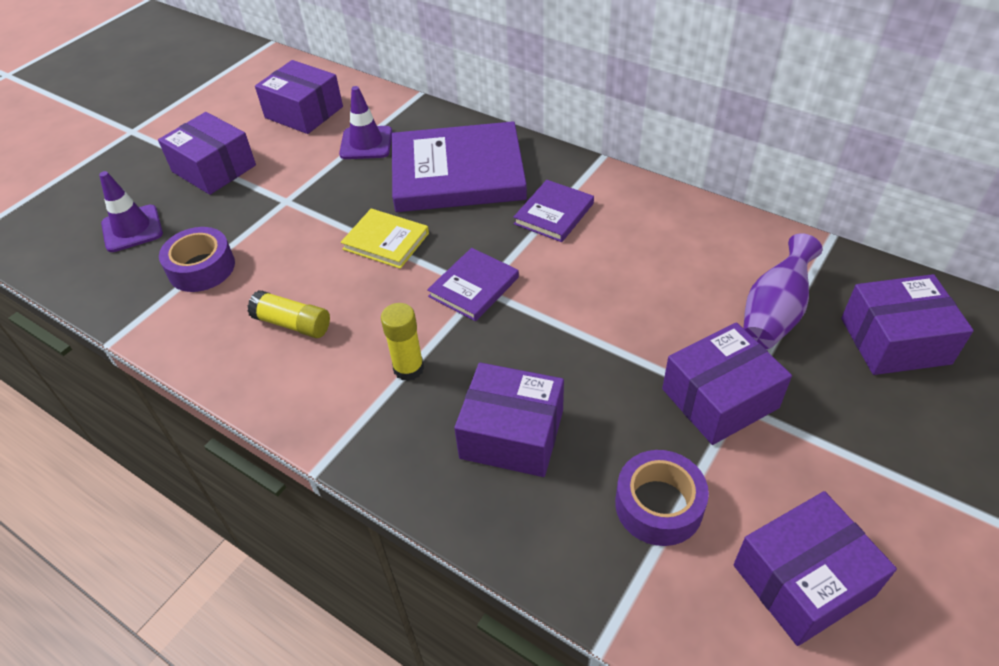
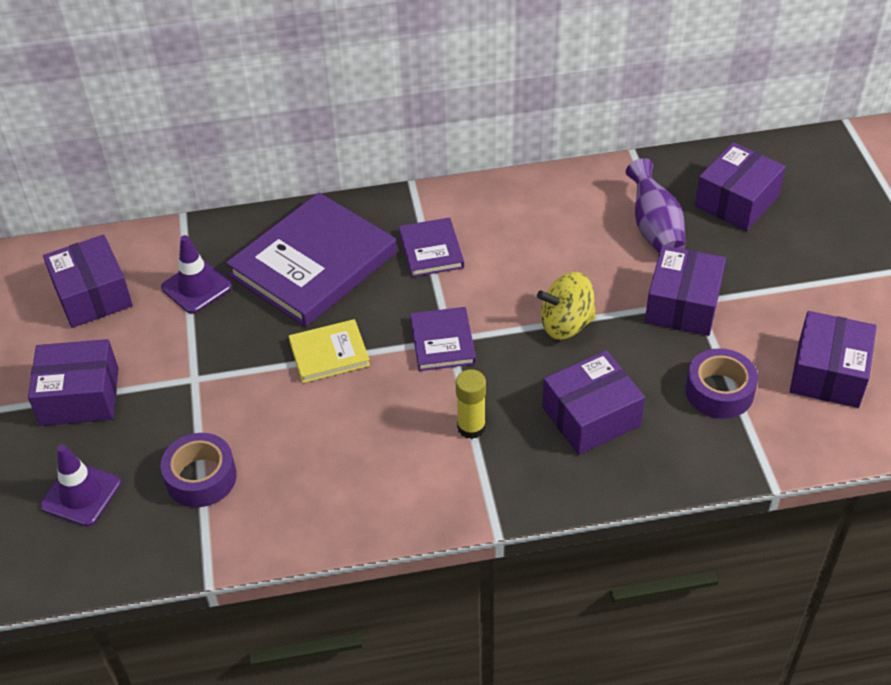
camera: 45 degrees left, 0 degrees up
(292, 324) = (343, 461): yellow glue stick -> none
(304, 112) = (92, 295): purple box -> purple box turned 75 degrees clockwise
(589, 341) = (566, 324): none -> yellow spinning top

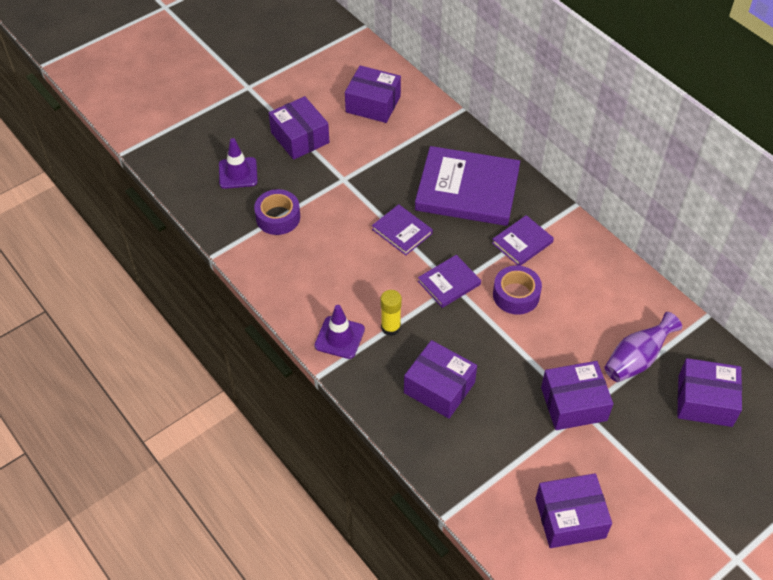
camera: 60 degrees right, 5 degrees up
(92, 295) = (373, 104): purple box -> purple box turned 75 degrees clockwise
(196, 287) = (410, 145): purple traffic cone -> purple traffic cone (339, 337)
(329, 354) = (402, 231): yellow book -> purple book
(566, 324) = (508, 343): yellow spinning top -> none
(719, 391) = (508, 454): purple tape -> purple tape (516, 295)

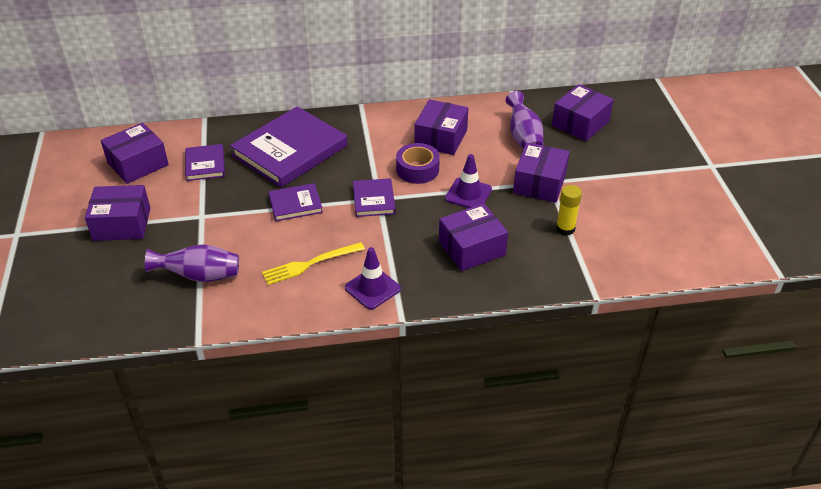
camera: 60 degrees left, 10 degrees down
(238, 173) = (116, 283): purple traffic cone -> purple traffic cone (468, 194)
(278, 217) = (200, 276): purple tape -> purple vase
(338, 280) = (310, 264): none -> yellow fork
(390, 327) = (389, 252): yellow glue stick -> yellow glue stick (565, 229)
(522, 242) = (370, 145): purple book -> purple book (205, 164)
(570, 518) = (636, 228): purple box -> purple box (441, 138)

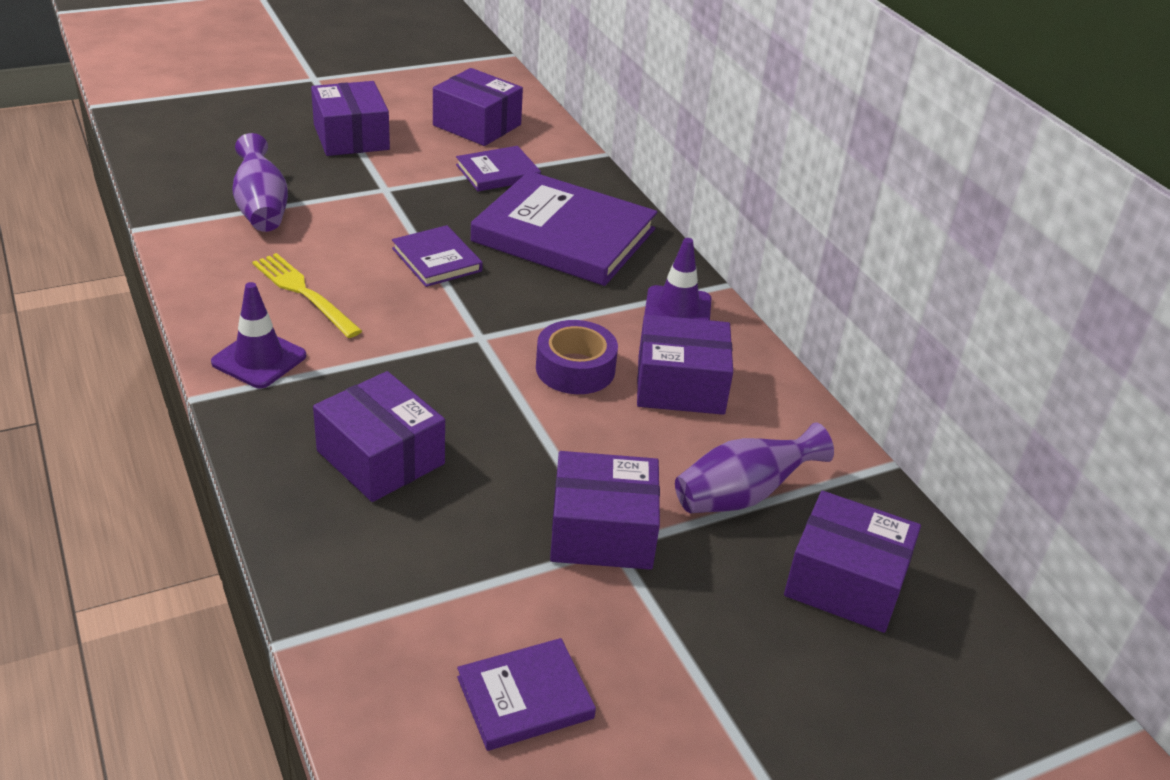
camera: 70 degrees right, 5 degrees down
(373, 200) = (474, 332): purple book -> purple book (525, 697)
(468, 194) = (531, 437): purple traffic cone -> purple traffic cone (677, 309)
(565, 229) = (472, 582): yellow glue stick -> none

